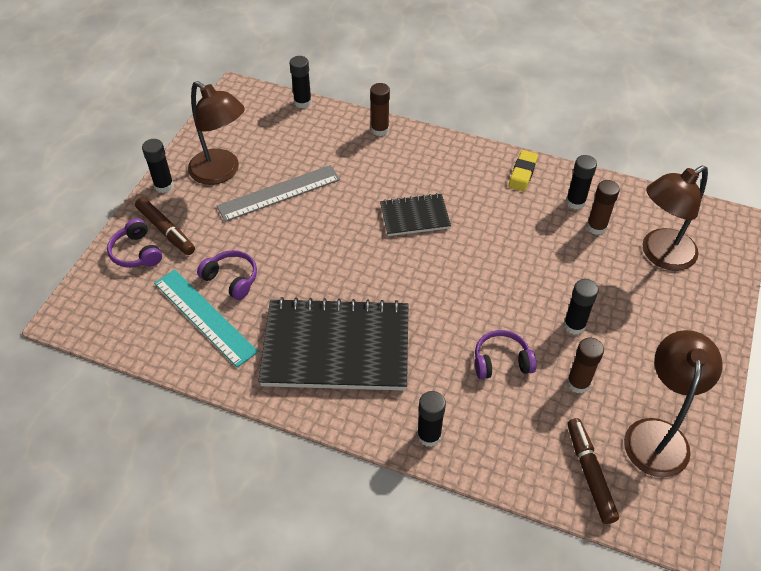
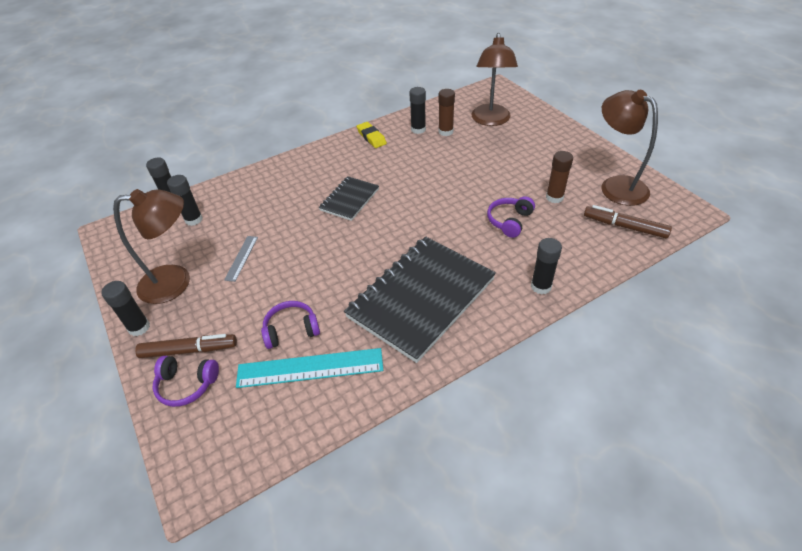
camera: 50 degrees left, 5 degrees down
(279, 193) = (241, 258): grey ruler -> grey ruler, size x0.52
(380, 130) = (253, 177): brown glue stick -> none
(574, 325) = (510, 177): black glue stick -> black glue stick (193, 220)

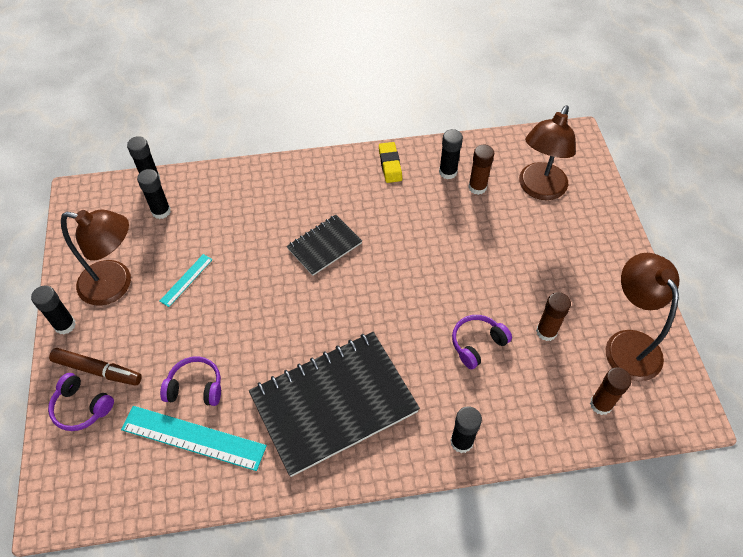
camera: 20 degrees right, 10 degrees up
(241, 258) = (186, 280): grey ruler -> turquoise ruler
(624, 227) = (601, 404): brown marker -> brown glue stick

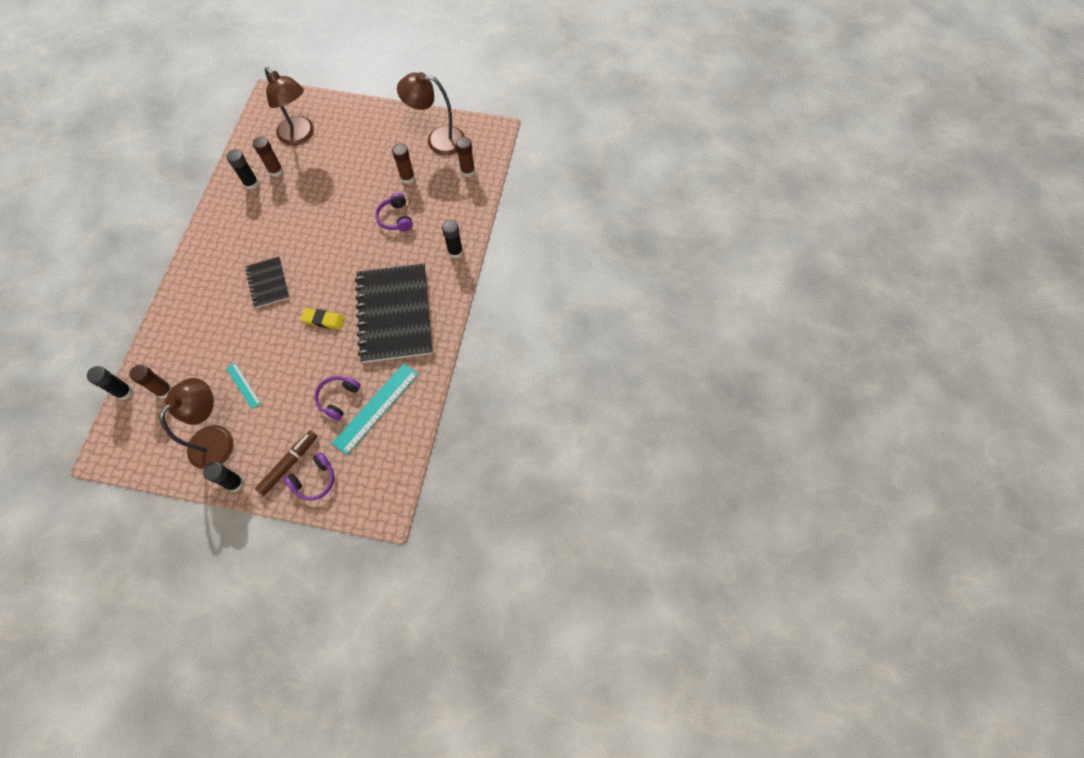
camera: 70 degrees left, 10 degrees up
(161, 211) = (164, 390): black glue stick -> brown glue stick
(390, 165) = (220, 217): yellow eraser -> yellow eraser (323, 320)

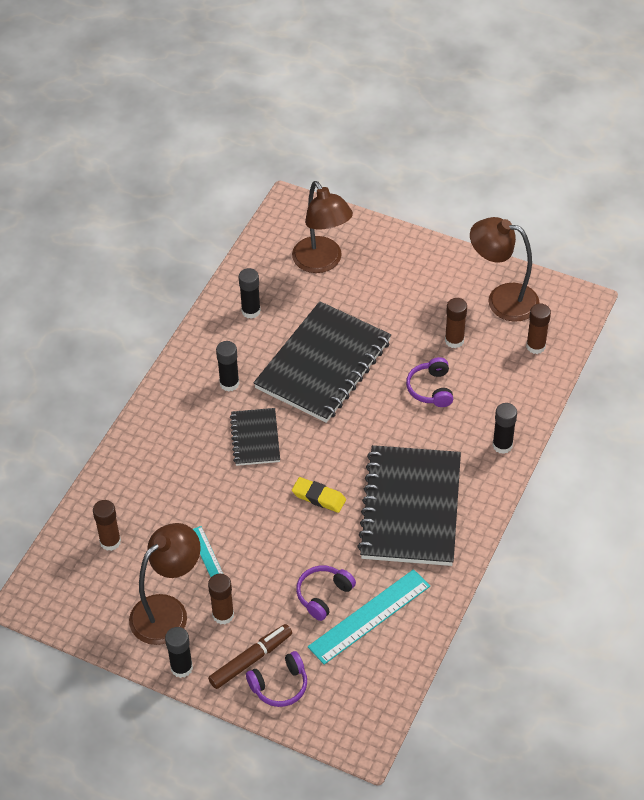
camera: 15 degrees right, 15 degrees down
(124, 392) = (62, 533): black glue stick -> black glue stick (229, 383)
(276, 171) = (284, 301): brown glue stick -> brown glue stick (223, 615)
(312, 215) = (323, 365): none -> black notebook

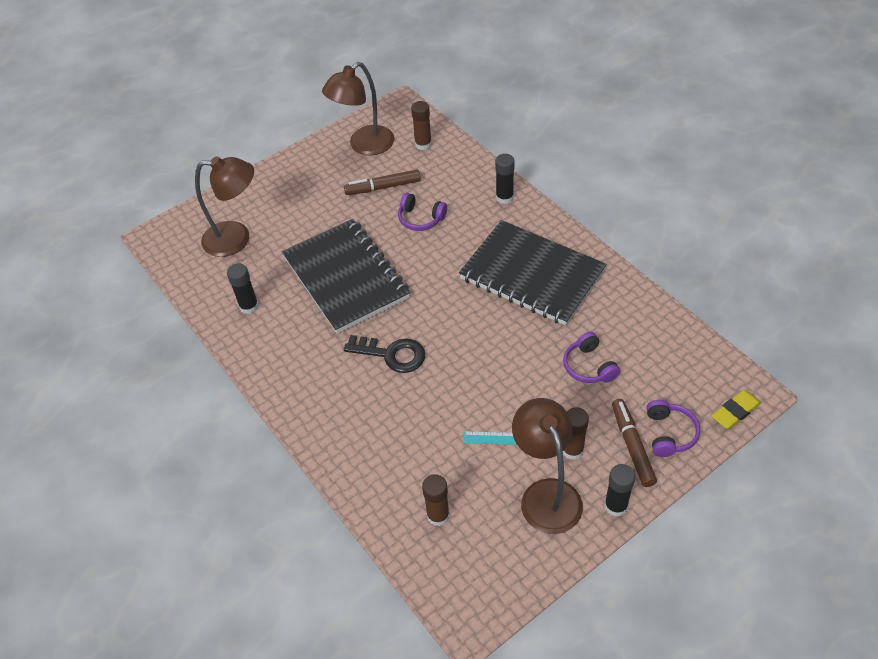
camera: 60 degrees left, 0 degrees up
(229, 383) = (317, 351): black glue stick -> none
(255, 438) = (392, 354): black notebook -> black key
(319, 497) = (484, 332): yellow eraser -> yellow eraser (735, 412)
(369, 616) = (627, 342): turquoise ruler -> none
(454, 340) = (383, 187): brown glue stick -> brown marker

